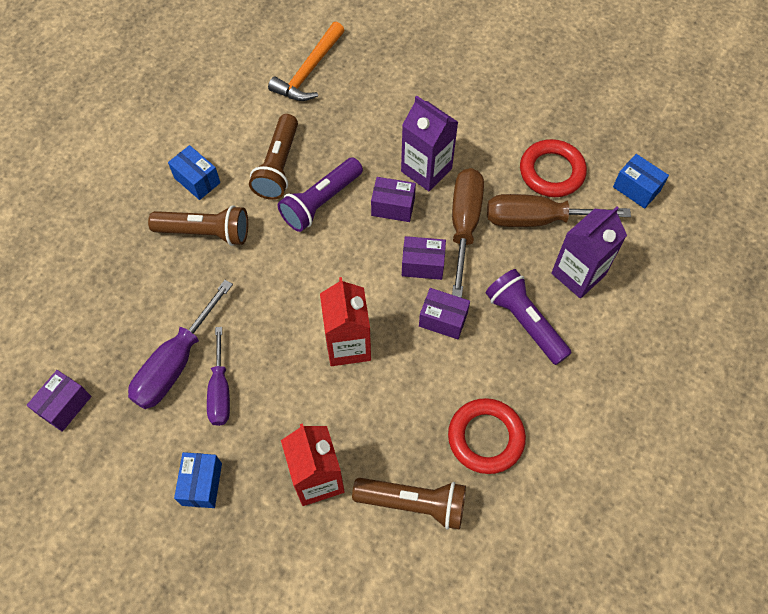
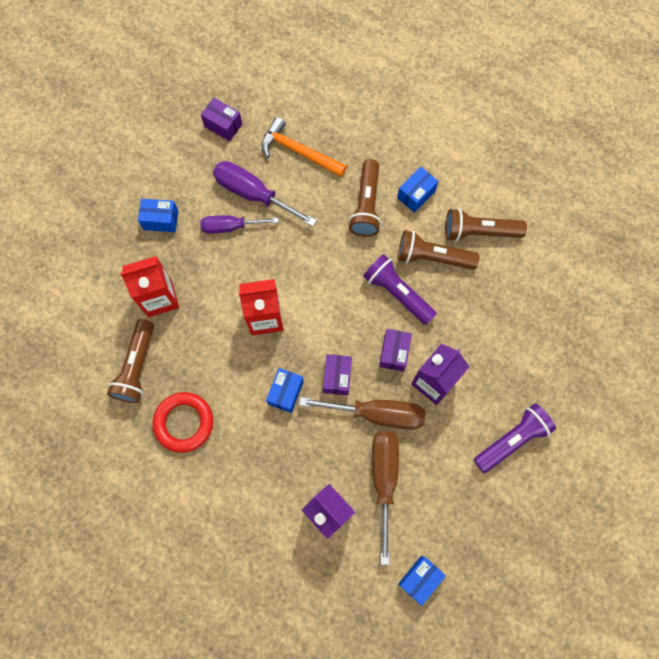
camera: 90 degrees right, 10 degrees up
(250, 121) = (479, 232): none -> brown flashlight
(309, 71) = (538, 278): orange hammer -> orange hammer (299, 151)
(443, 320) = (286, 392): purple box -> blue box
(525, 322) = (282, 461): purple flashlight -> purple flashlight (512, 440)
(551, 172) = (436, 498): red ring -> none

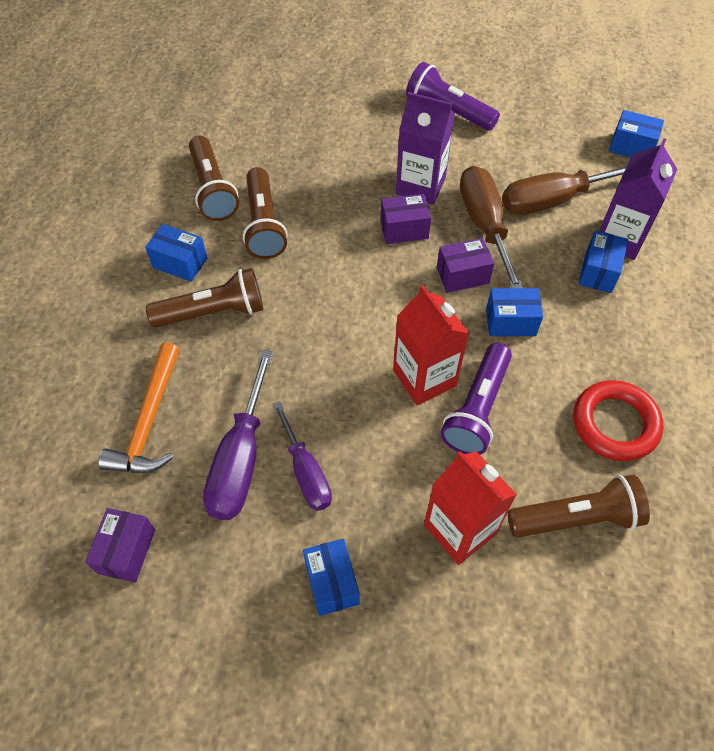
camera: 110 degrees left, 15 degrees down
(303, 478) = (598, 272): none -> blue box
(397, 293) = (326, 246): purple flashlight -> purple flashlight (477, 409)

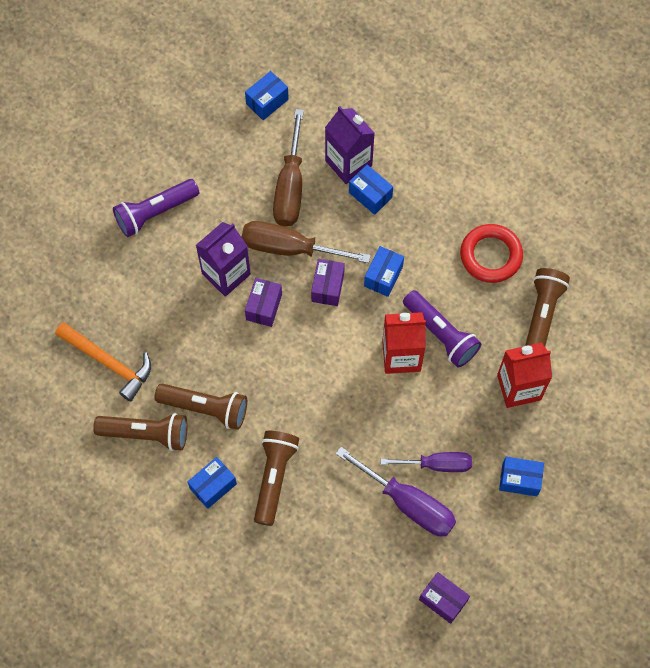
camera: 65 degrees left, 10 degrees up
(149, 421) = (349, 555): orange hammer -> orange hammer (109, 363)

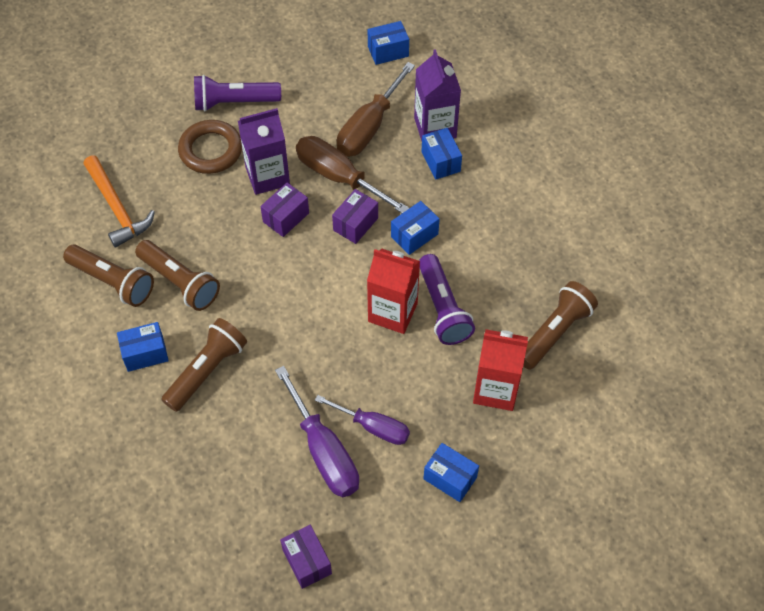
camera: 25 degrees right, 10 degrees down
(161, 270) = (211, 150): none -> brown ring
(491, 255) = (530, 258): red ring -> none

